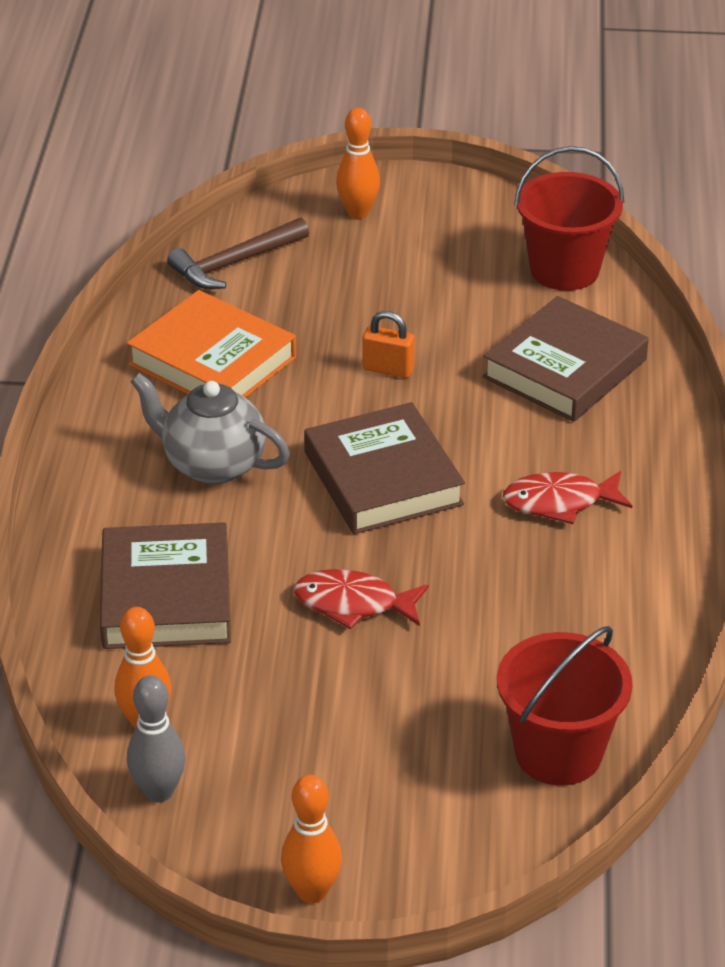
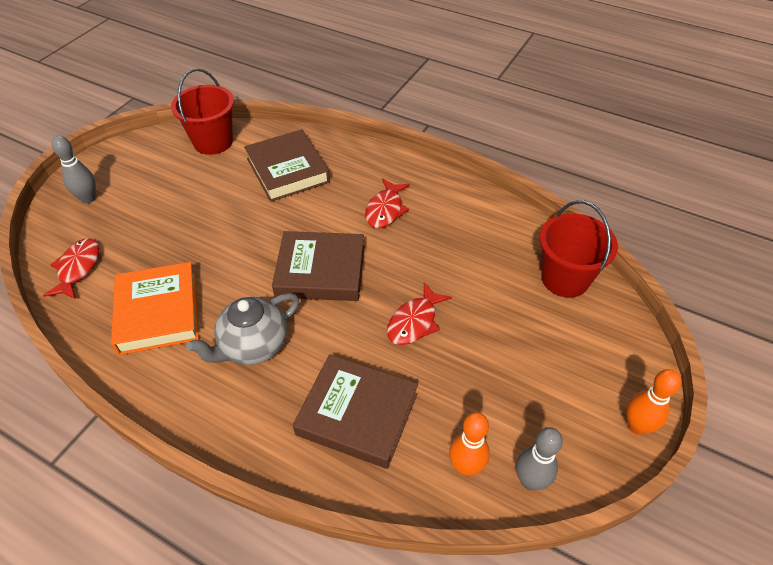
camera: 65 degrees left, 10 degrees up
(212, 361) = (158, 312): orange book -> orange book turned 75 degrees counterclockwise
(235, 263) = (78, 268): brown hammer -> red fish
(358, 212) = (88, 198): orange bowling pin -> grey bowling pin
(388, 369) = (233, 236): orange padlock -> none

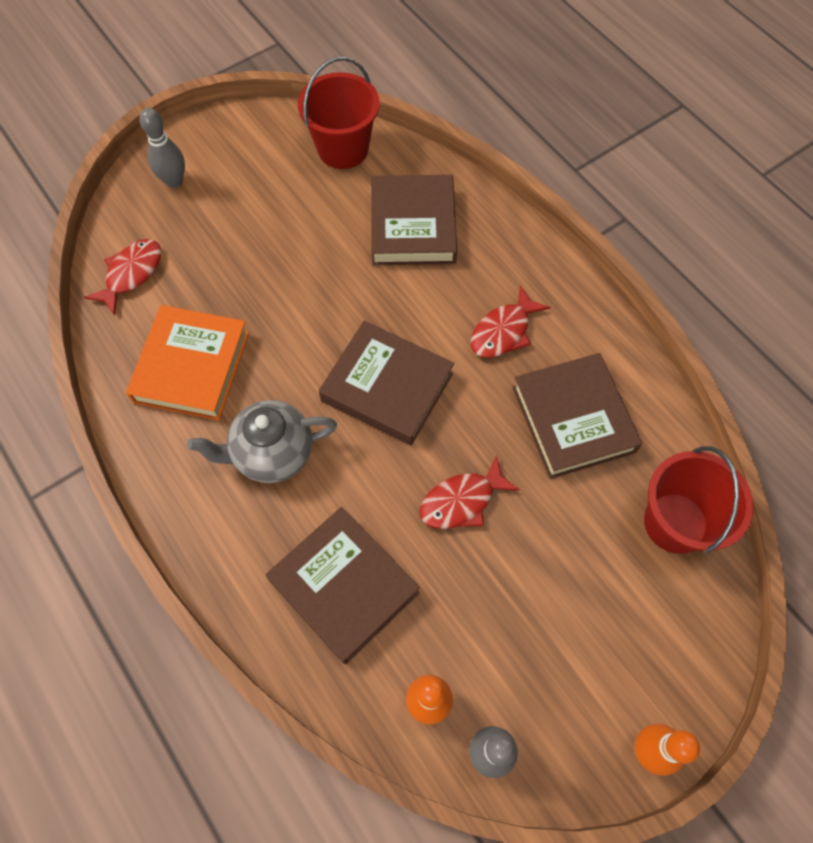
camera: 25 degrees right, 15 degrees up
(462, 244) = (573, 419): none -> brown book

